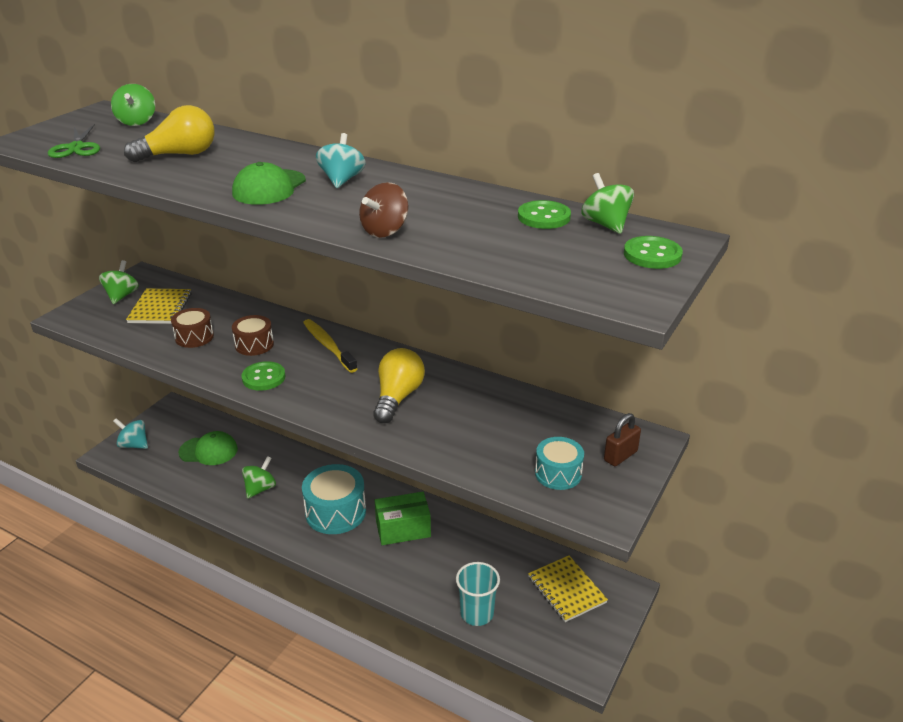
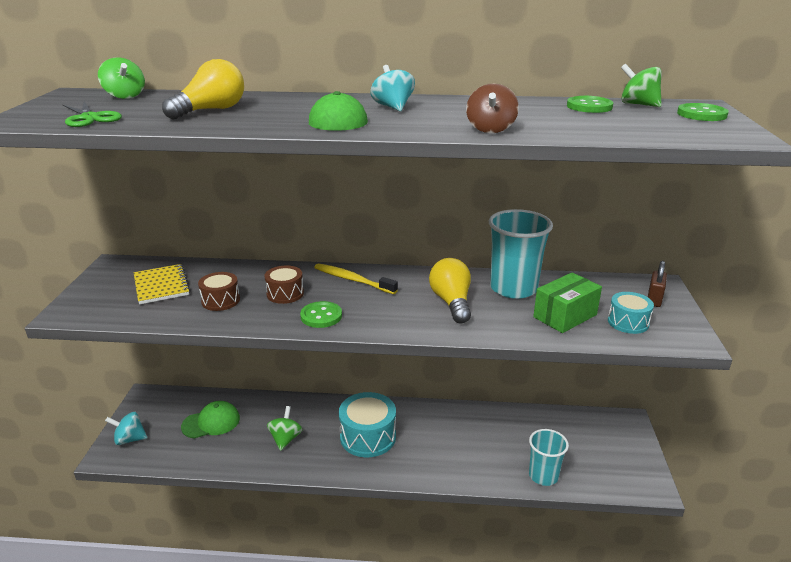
camera: 25 degrees left, 5 degrees down
(122, 296) = (110, 284): green spinning top -> none
(403, 529) = (434, 432): green box -> green box (565, 316)
(477, 399) = (513, 288): none -> turquoise cup
(566, 590) = (590, 435): yellow notebook -> none

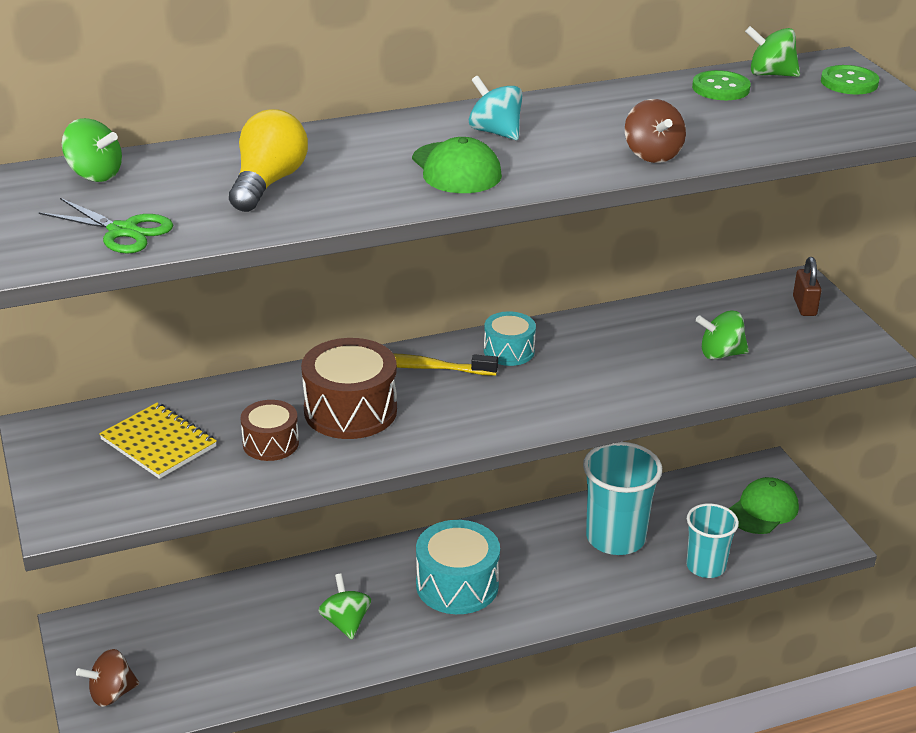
camera: 25 degrees left, 5 degrees up
(129, 439) = (111, 694): turquoise spinning top -> brown spinning top
(211, 422) = (217, 633): green cap -> green cap (763, 510)
(285, 294) = (350, 410): brown drum -> brown drum, size x1.72
(321, 316) = (429, 430): green button -> none
(452, 302) = (576, 369): yellow light bulb -> none
(513, 288) = (636, 330): turquoise cup -> turquoise cup (615, 538)
(565, 316) = (720, 354): green box -> green spinning top
(628, 322) = (793, 345): turquoise drum -> turquoise drum (509, 351)

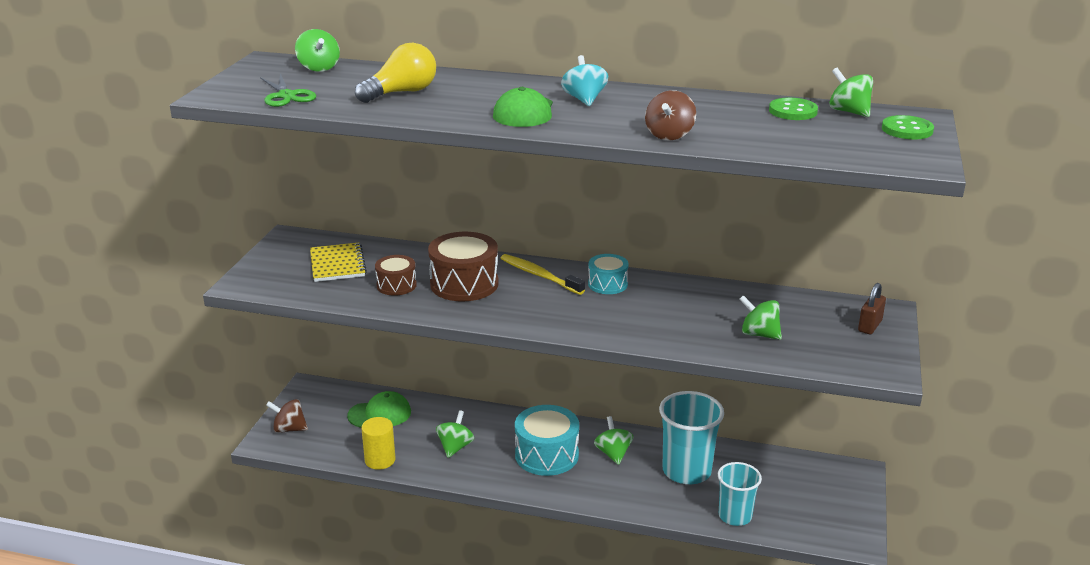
camera: 35 degrees right, 5 degrees down
(272, 680) = (380, 460): none -> yellow cylinder
(524, 551) = (613, 453): none -> green spinning top
(763, 510) = (822, 498): green cap -> green cap (380, 414)

